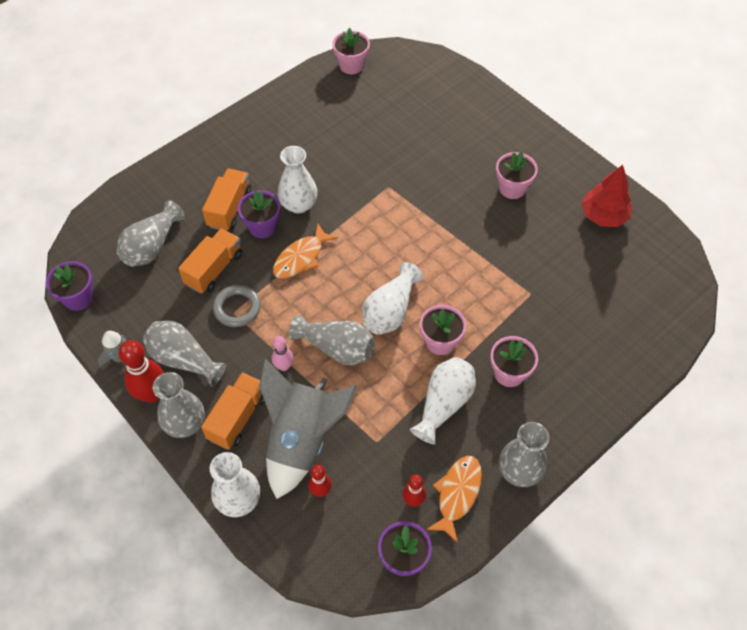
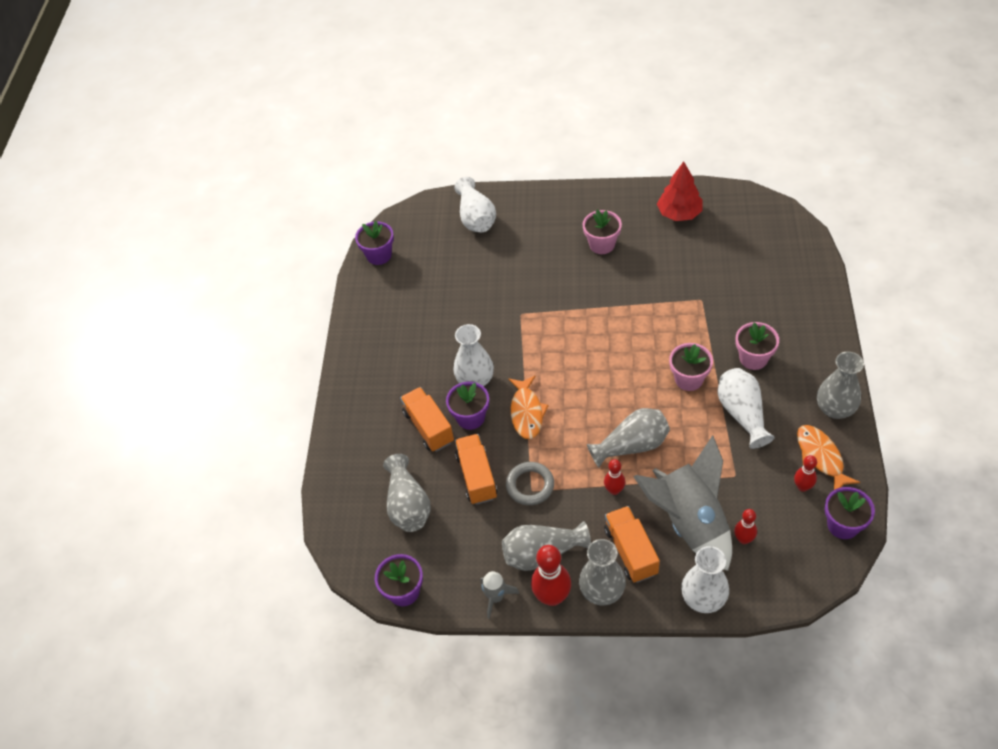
camera: 40 degrees left, 5 degrees down
(284, 366) = (614, 490): pink bowling pin -> red bowling pin
(351, 65) = (379, 255): pink flower pot -> purple flower pot
(390, 311) = (632, 390): white vase -> white vase (476, 218)

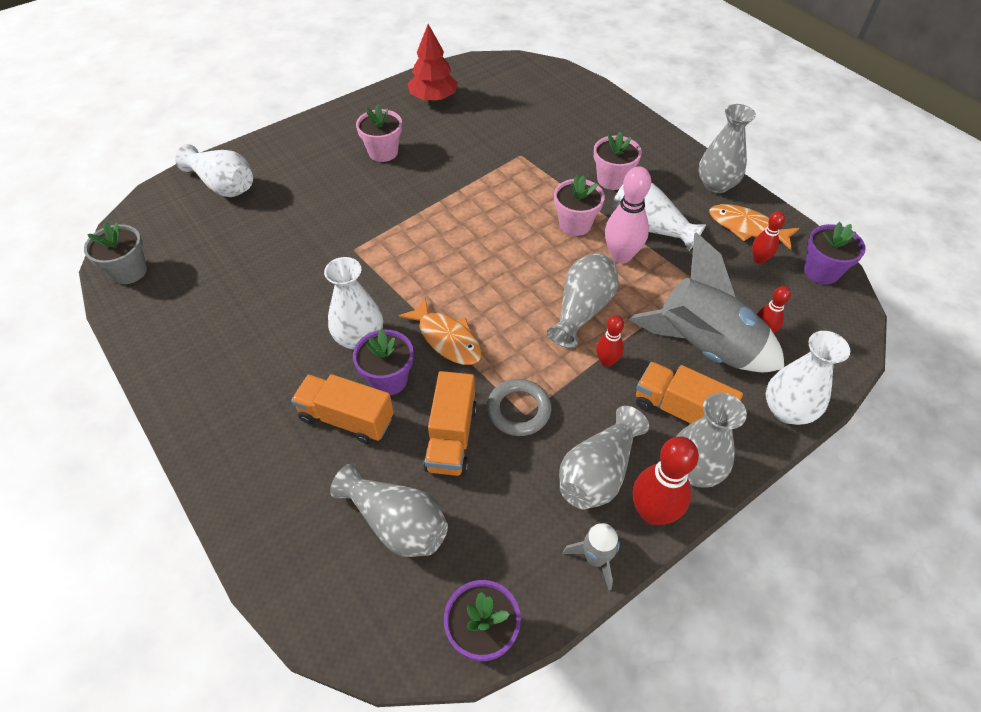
camera: 45 degrees left, 0 degrees up
(379, 255) = (129, 271): purple flower pot -> grey flower pot
(477, 476) = (451, 437): orange truck -> orange truck turned 120 degrees counterclockwise
(698, 423) = (621, 256): none -> pink bowling pin

